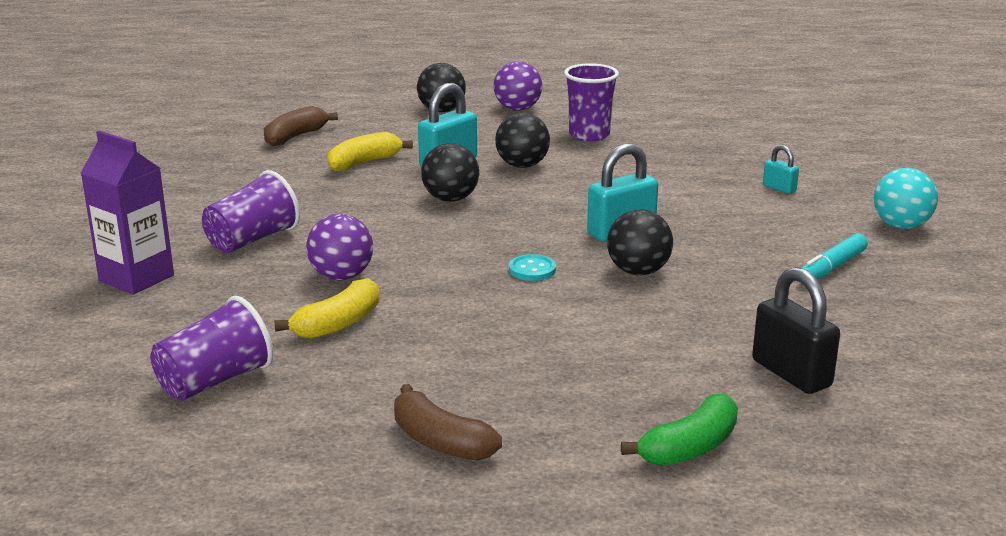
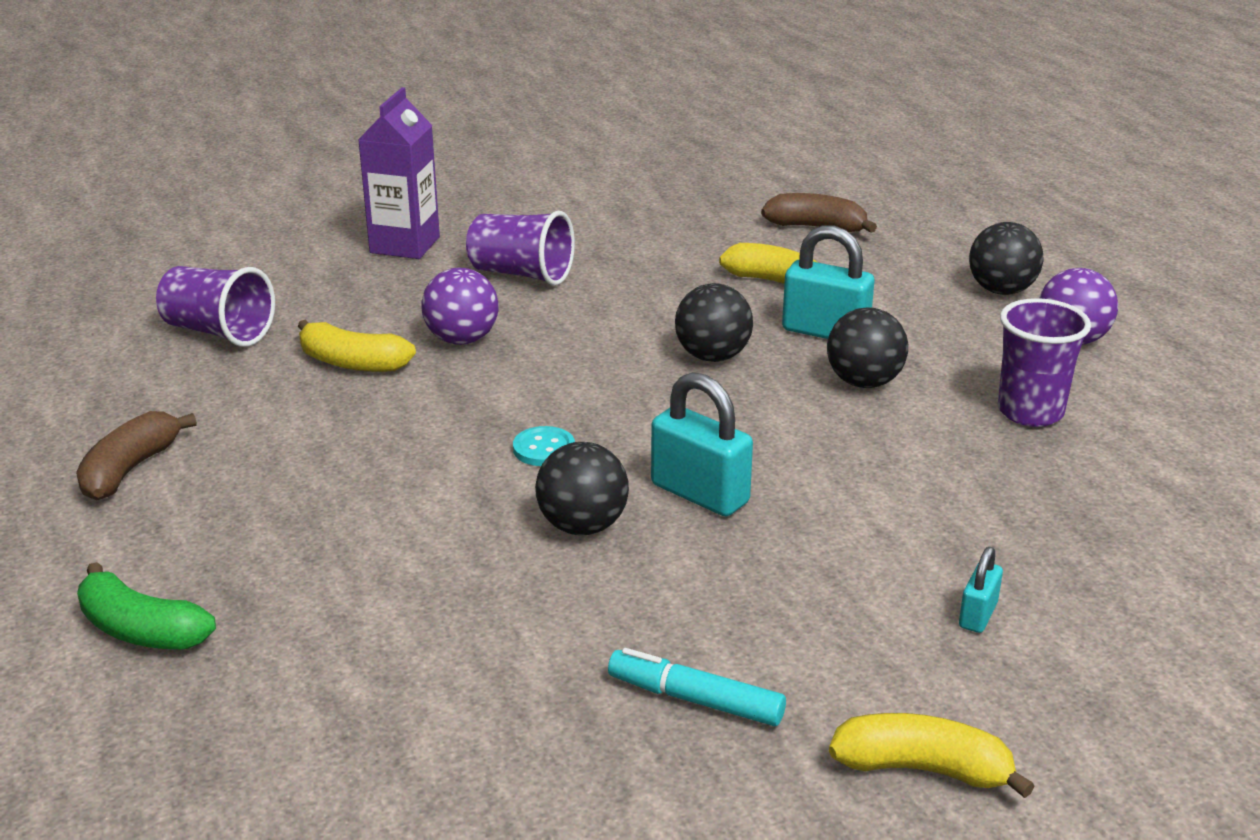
camera: 70 degrees right, 5 degrees up
(791, 373) = (341, 691): black padlock -> none
(901, 226) = (922, 769): turquoise ball -> yellow banana

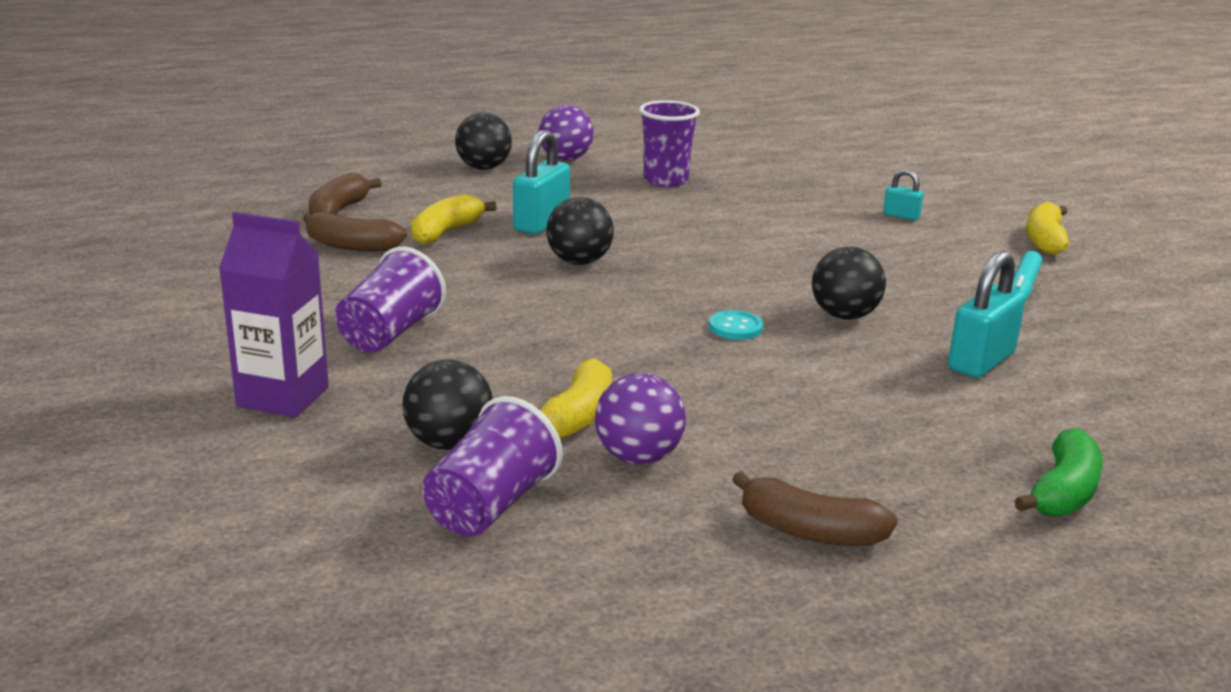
camera: 90 degrees left, 5 degrees down
(462, 339) = (533, 362): purple ball -> purple ball (638, 457)
(700, 494) = (789, 276): turquoise padlock -> turquoise padlock (981, 361)
(723, 242) = (352, 246): none -> brown banana
(864, 382) = (624, 218): black ball -> black ball (449, 443)

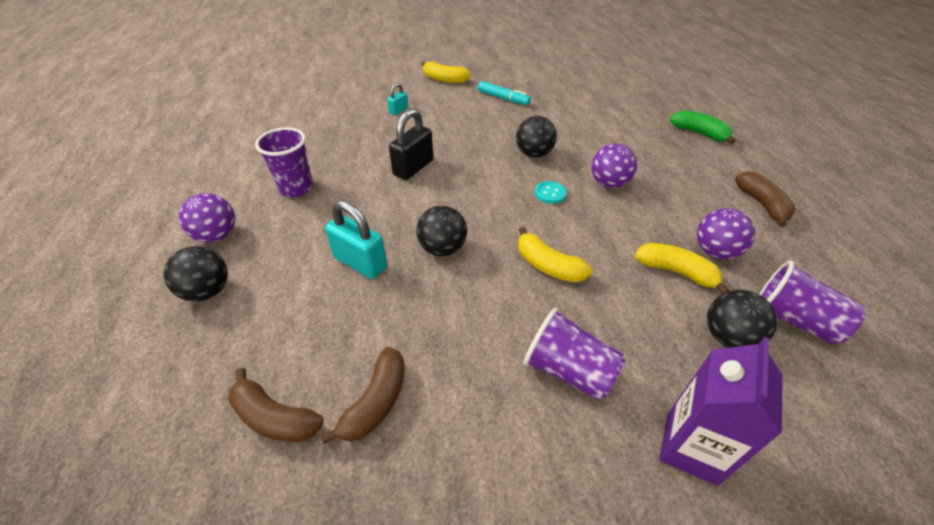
camera: 80 degrees left, 20 degrees up
(446, 232) = (362, 326): yellow banana -> yellow banana (548, 266)
(748, 235) = (413, 168): none -> black padlock
(792, 376) = (609, 183): none -> purple ball
(810, 531) = (762, 204): brown banana -> brown banana turned 45 degrees counterclockwise
(981, 361) = (584, 126): turquoise padlock -> none

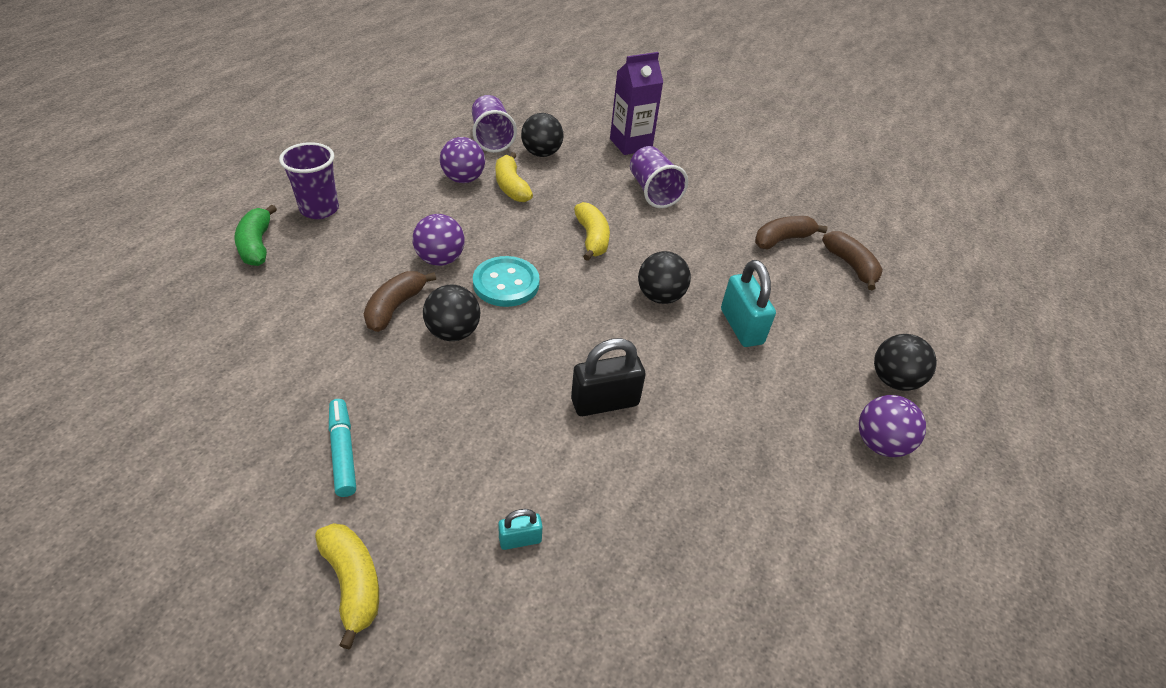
camera: 145 degrees left, 0 degrees up
(296, 188) = (767, 462): purple cup -> purple cup (319, 209)
(550, 193) = (506, 283): turquoise button -> turquoise button, size x1.78
(762, 204) = (364, 177): brown banana -> brown banana (395, 307)

